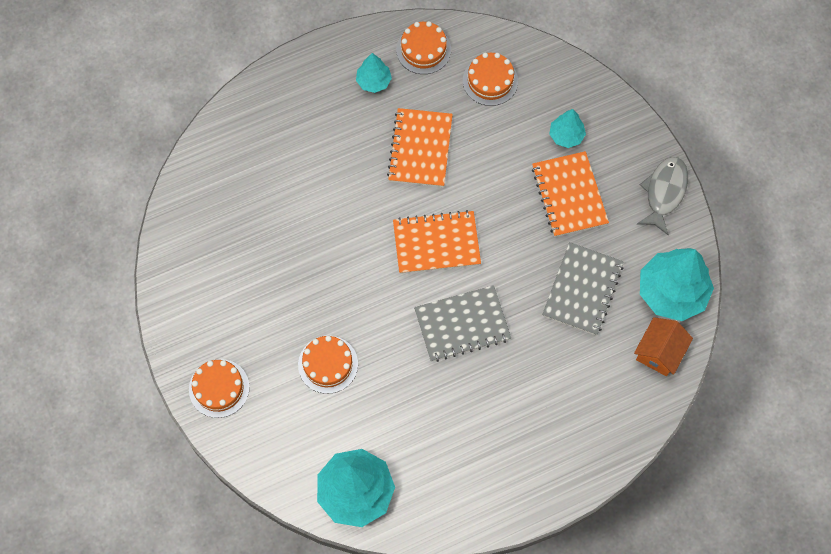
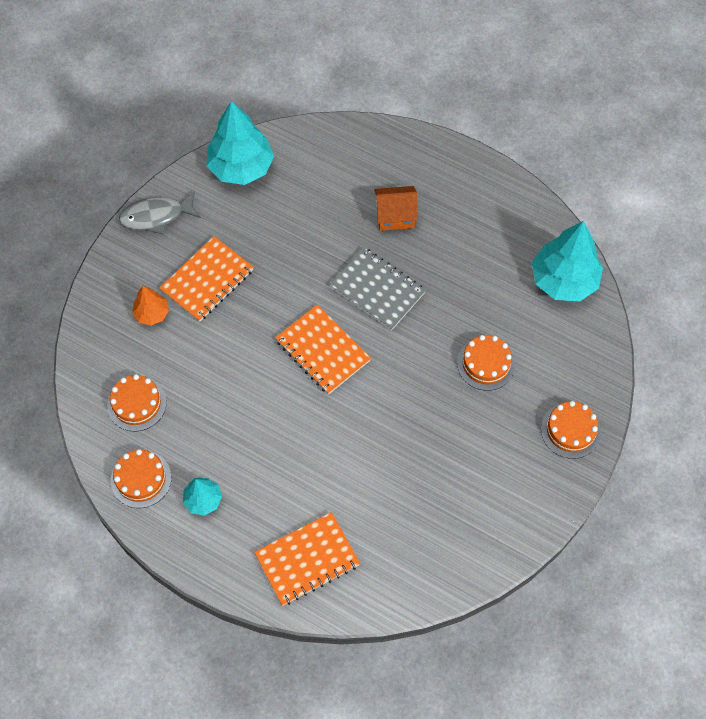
camera: 125 degrees left, 5 degrees down
(420, 149) = (244, 417): orange notebook -> orange notebook (307, 559)
(566, 136) = (152, 313): turquoise tree -> orange tree
(582, 290) = (284, 226): grey notebook -> none
(659, 352) = (296, 150): orange house -> orange house (395, 216)

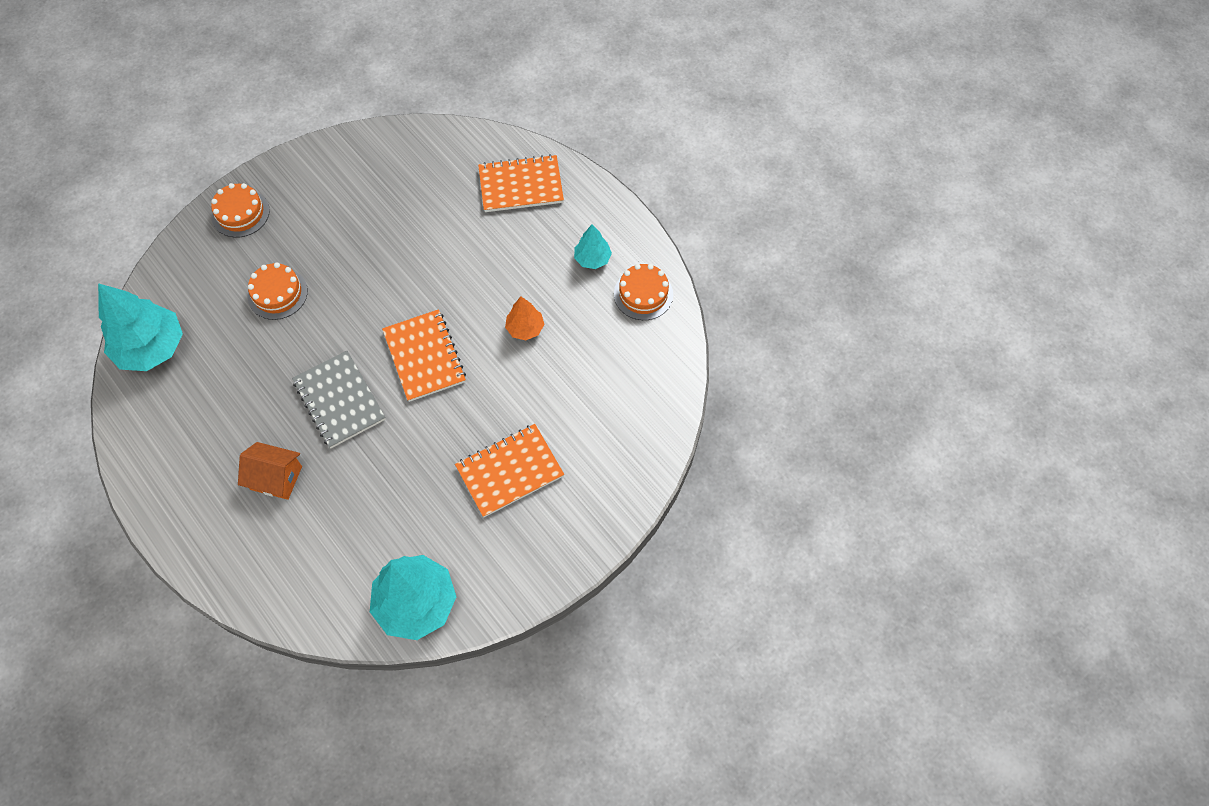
camera: 160 degrees left, 0 degrees up
(137, 404) = (626, 364): orange cake -> none
(152, 313) = (581, 453): orange tree -> orange tree (525, 328)
(156, 216) = (538, 571): grey fish -> none

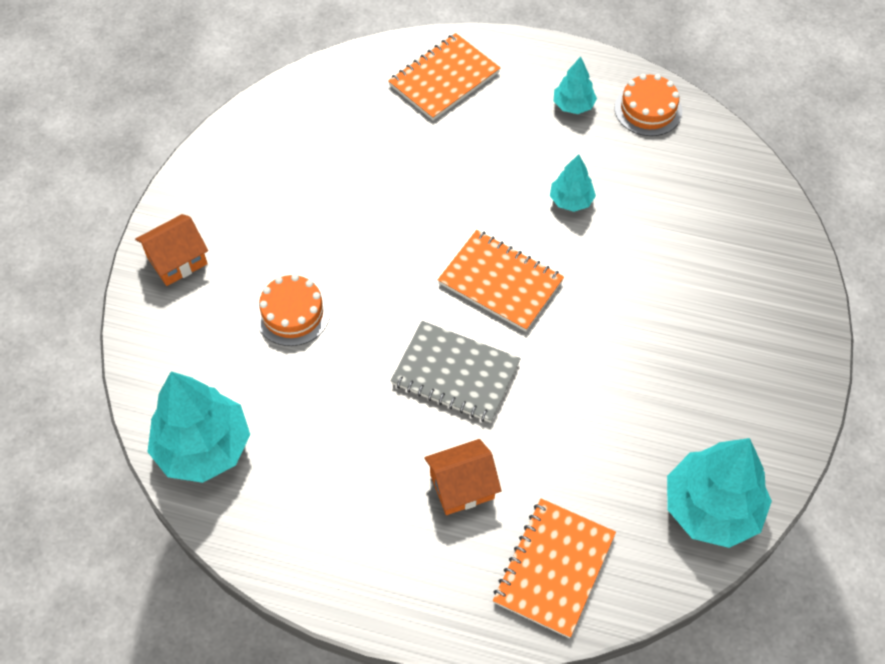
camera: 35 degrees left, 5 degrees down
(240, 213) = (177, 260): orange cake -> orange house
(510, 471) = (680, 333): orange notebook -> orange notebook (554, 568)
(525, 328) = (571, 200): orange tree -> turquoise tree

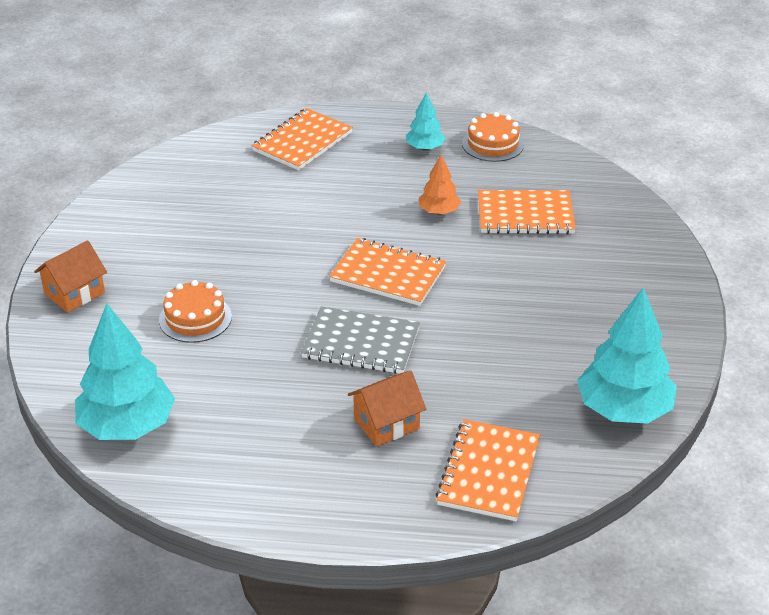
camera: 10 degrees left, 20 degrees down
(571, 200) = (439, 211): turquoise tree -> orange tree
(663, 218) = (525, 215): none -> orange notebook

